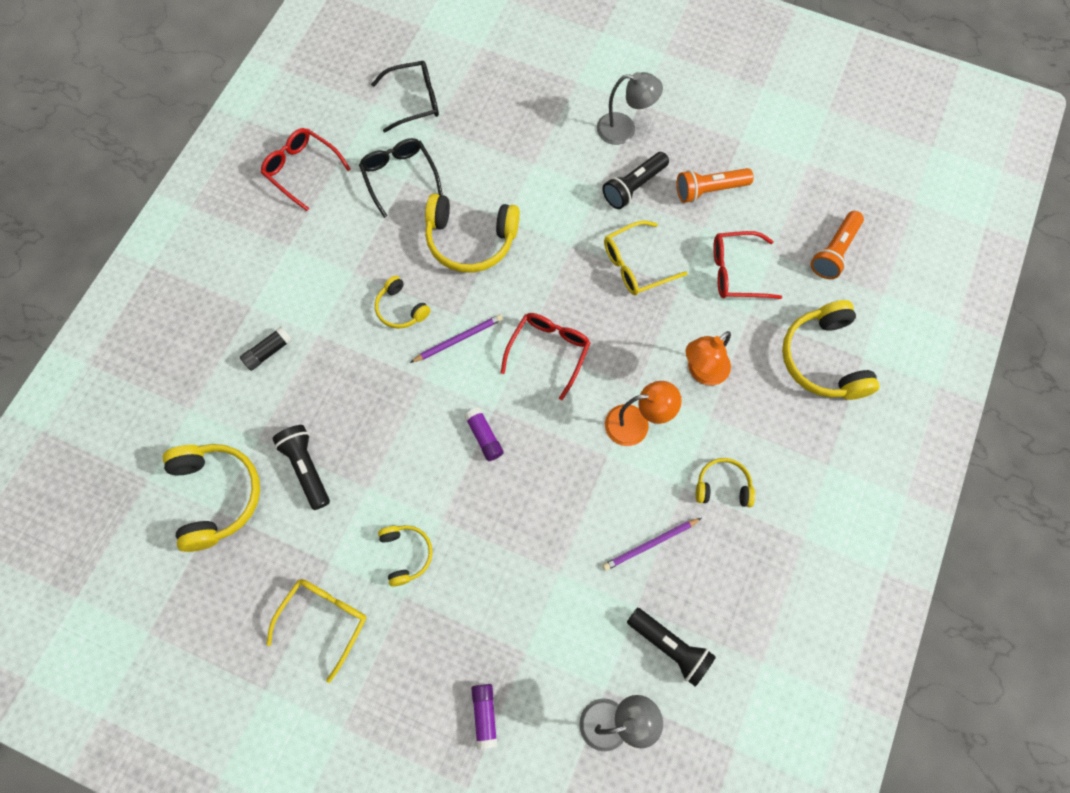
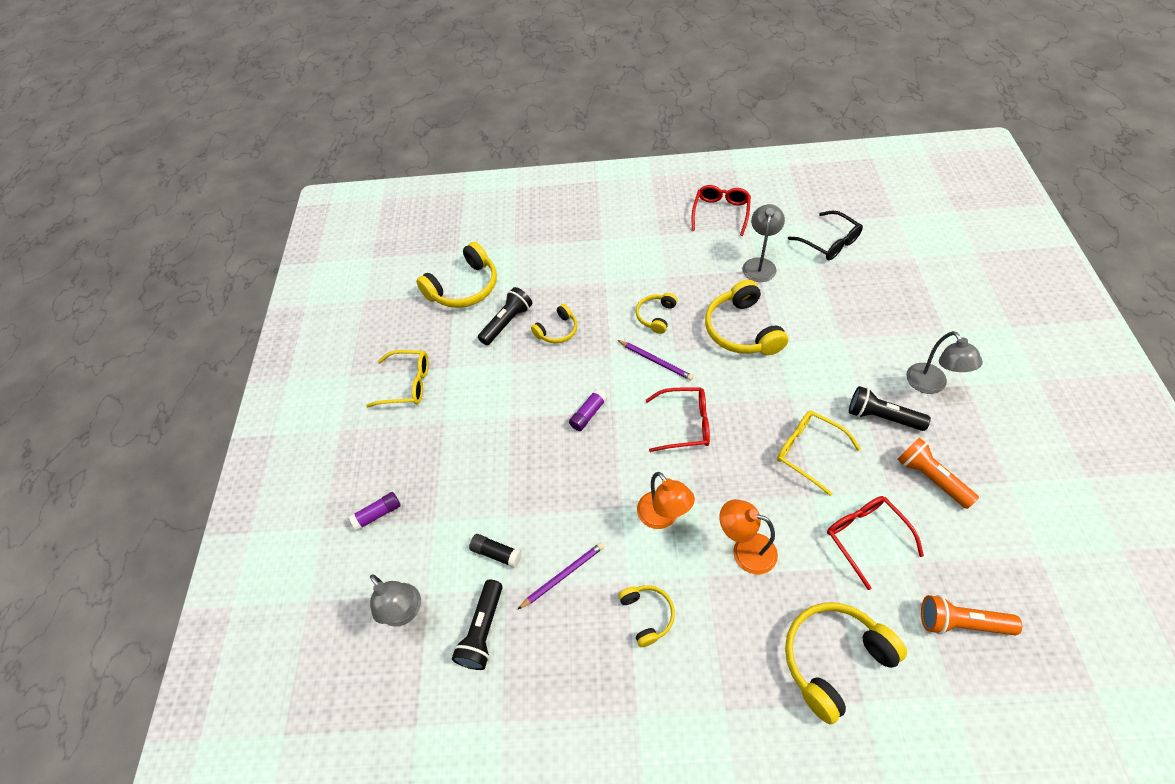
camera: 70 degrees right, 15 degrees down
(268, 352) = (576, 263): black glue stick -> black glue stick (496, 553)
(399, 176) = (760, 264): black glasses -> grey lamp
(406, 554) = (474, 408): yellow headphones -> yellow headphones (557, 330)
(650, 544) = (563, 575): purple pencil -> purple pencil turned 105 degrees clockwise

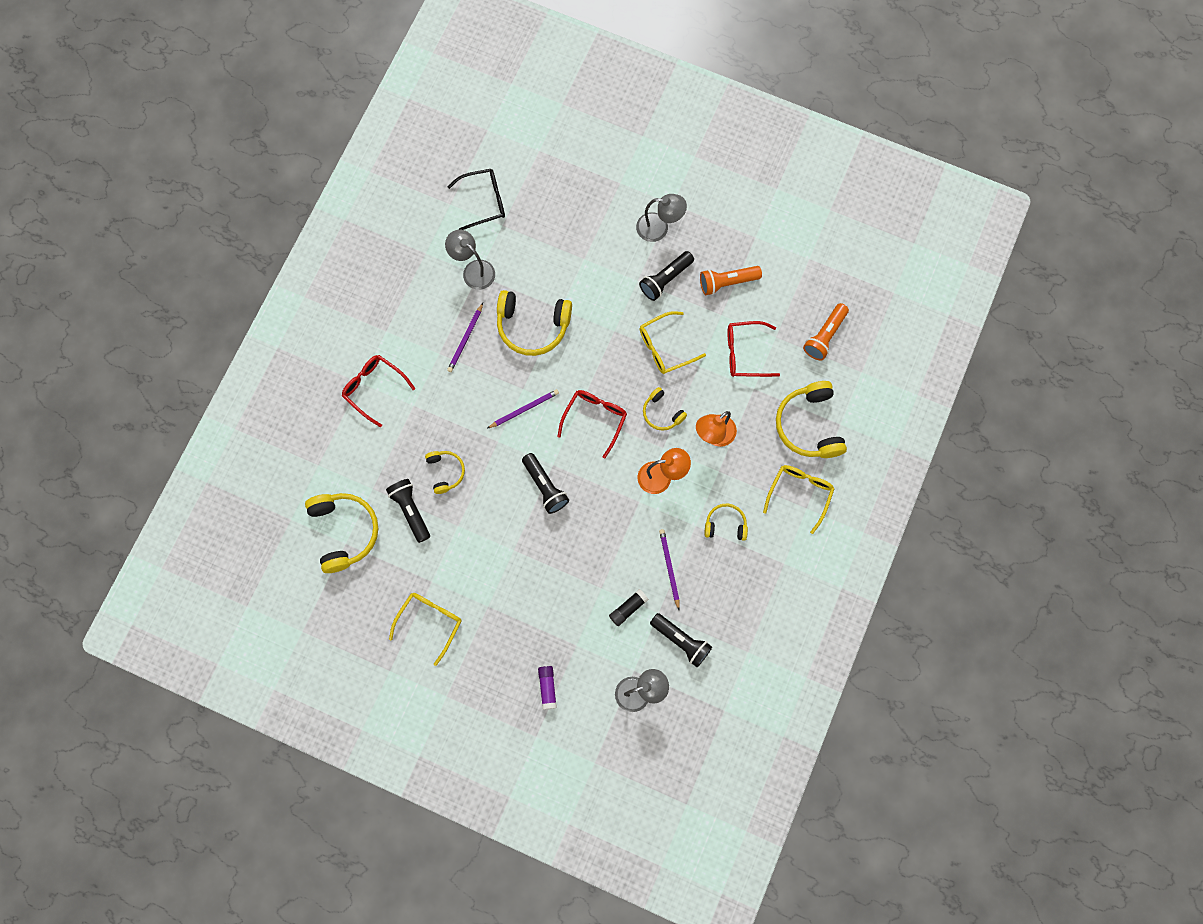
camera: 70 degrees left, 20 degrees up
(588, 414) = (545, 487): purple glue stick -> black flashlight
(656, 316) = (478, 384): yellow headphones -> yellow headphones (662, 413)
(691, 288) = (465, 339): none -> purple pencil
(721, 213) = (393, 264): red glasses -> red glasses (374, 388)
(739, 691) = (800, 493): none -> yellow glasses

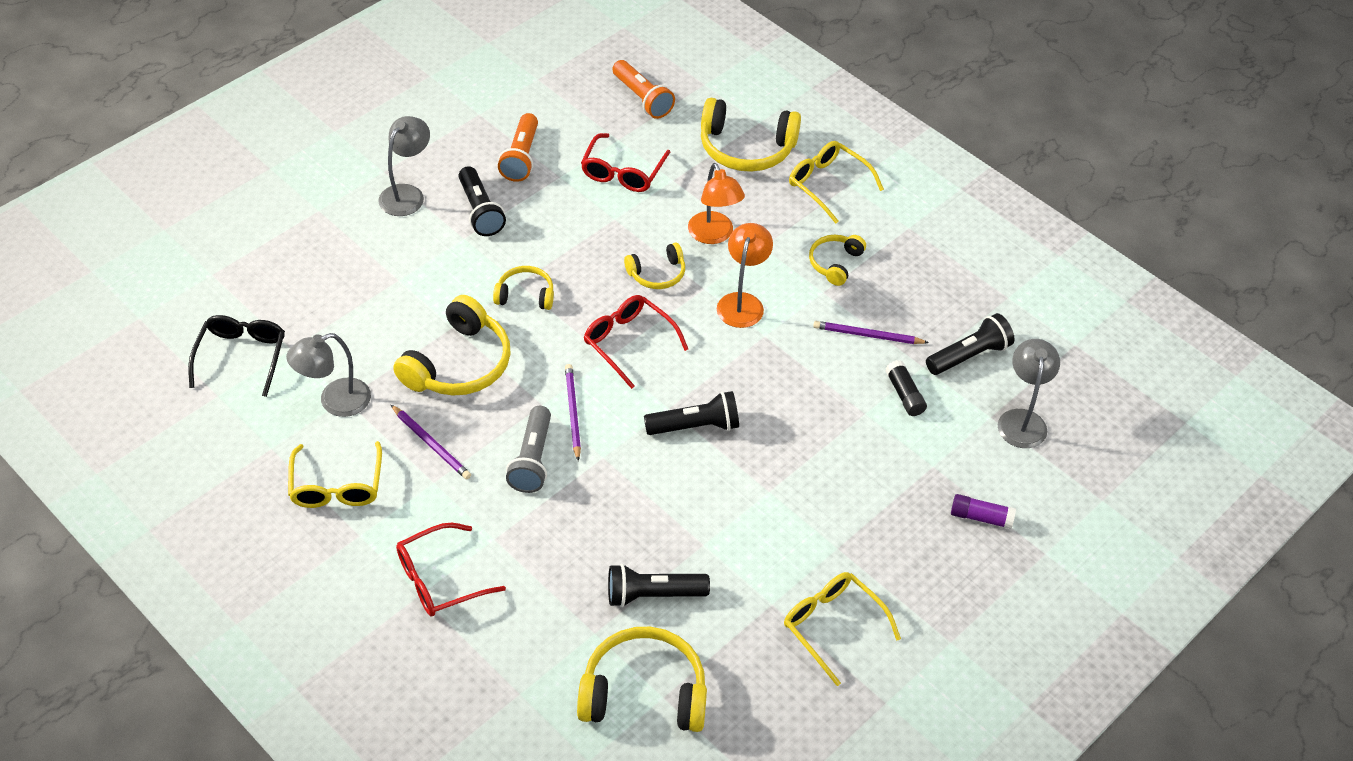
camera: 70 degrees left, 25 degrees down
(445, 472) = (616, 533): yellow headphones -> yellow headphones (525, 295)
(478, 401) = (532, 460): none -> grey flashlight
(665, 347) = (571, 242): yellow glasses -> yellow glasses (337, 486)

